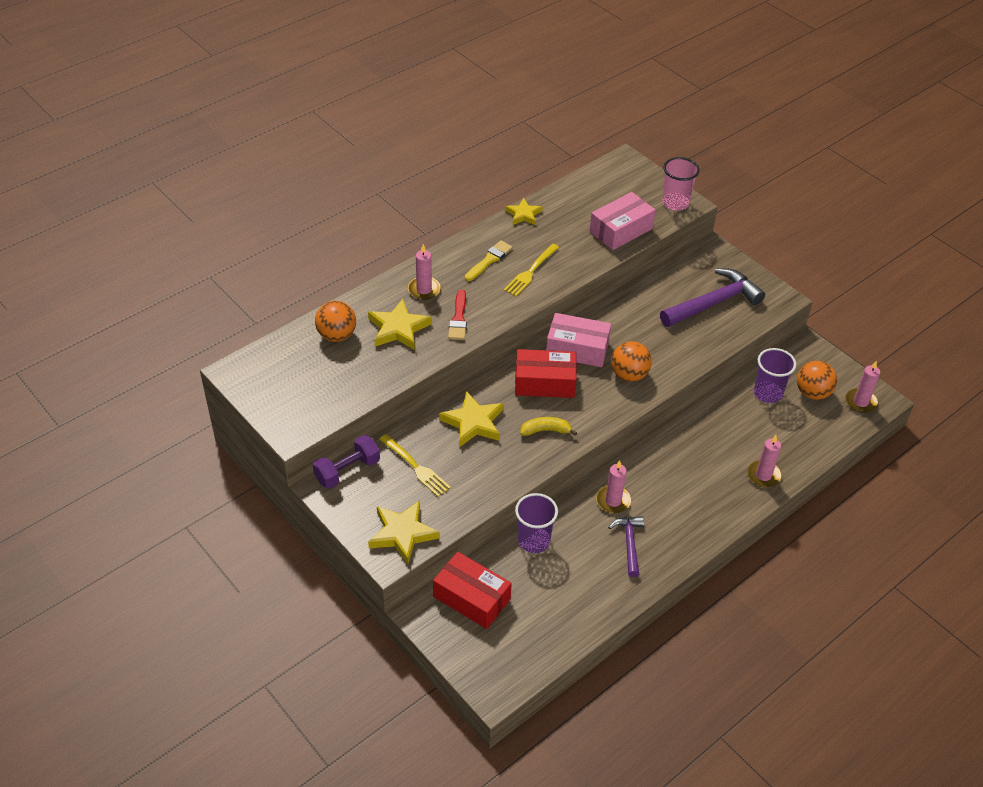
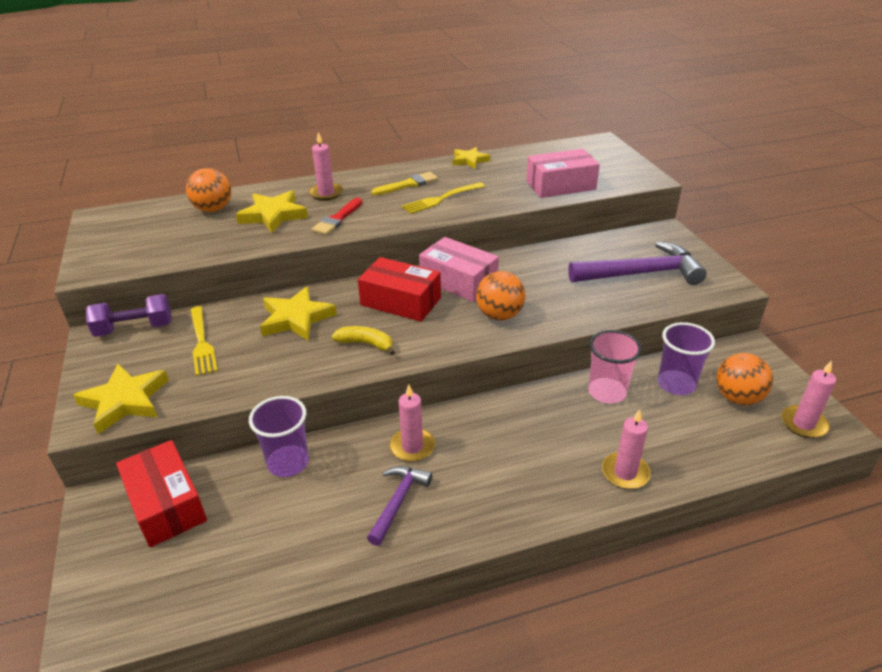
camera: 25 degrees right, 10 degrees down
(675, 203) = (634, 176): pink cup -> pink cup (607, 392)

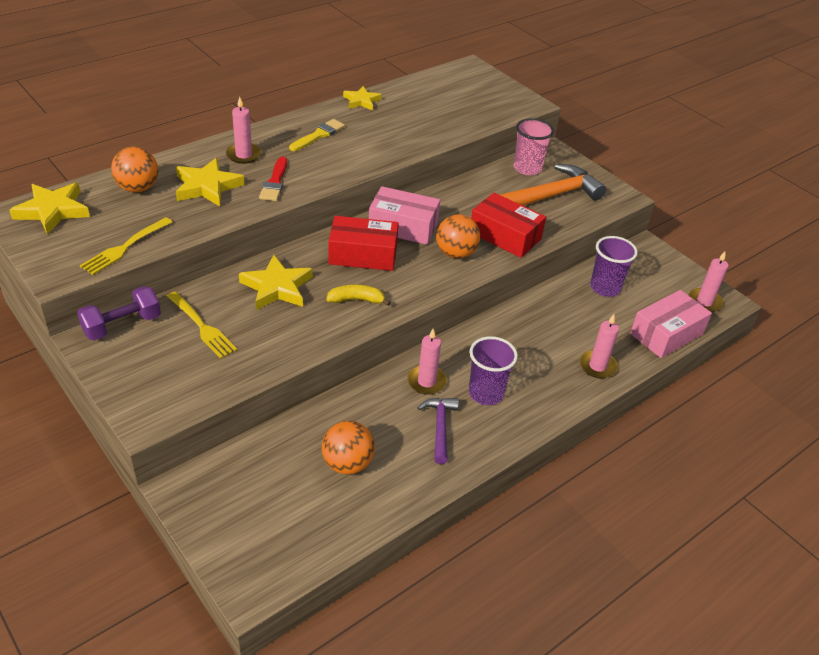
camera: 25 degrees left, 5 degrees up
(125, 401) = (169, 394): yellow star -> yellow star (53, 211)
(166, 504) = (245, 476): red box -> red box (505, 236)
(288, 463) = (330, 418): purple cup -> purple cup (486, 393)
(441, 199) = (360, 147): yellow fork -> yellow fork (125, 247)
(560, 185) = (460, 120): pink box -> pink box (666, 334)
(607, 392) = (556, 304): pink cup -> pink cup (527, 168)
(641, 273) = (551, 196): purple hammer -> orange hammer
(737, 398) = (653, 290): orange ball -> orange ball (347, 463)

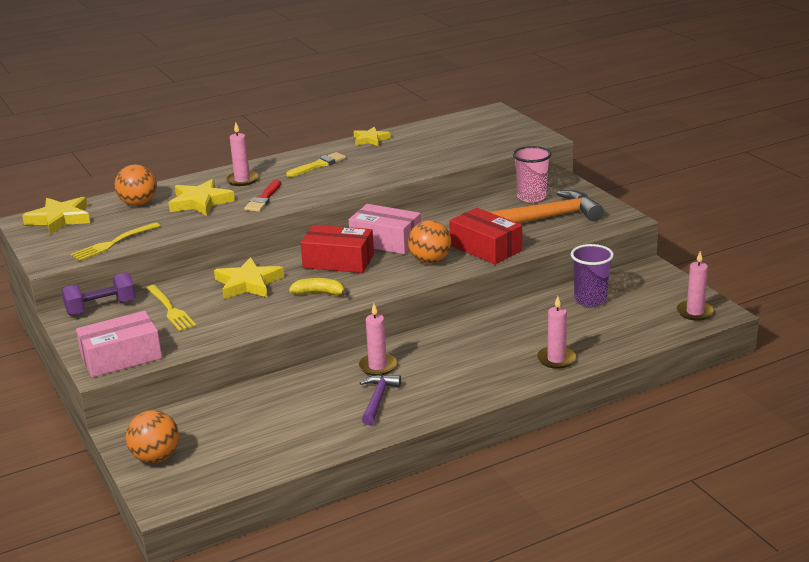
camera: 15 degrees right, 15 degrees down
(347, 463) = (280, 421): orange ball -> orange ball (156, 457)
(486, 393) = (433, 376): purple cup -> none
(666, 334) = (641, 336): pink box -> pink box (121, 357)

